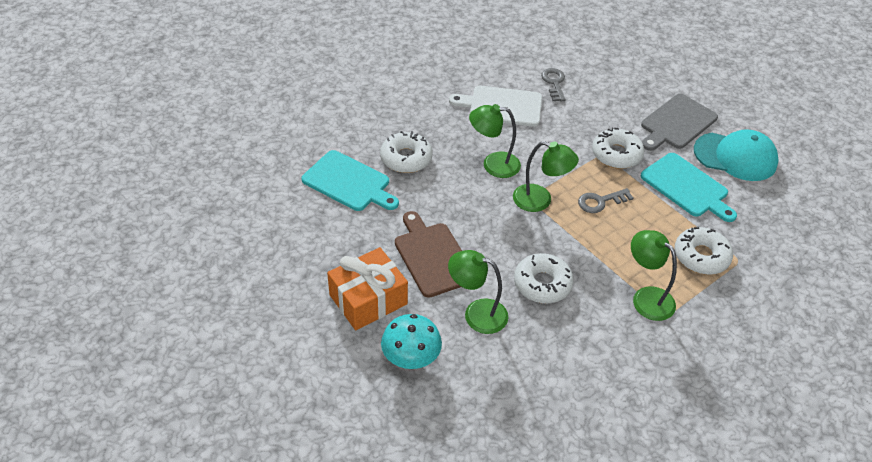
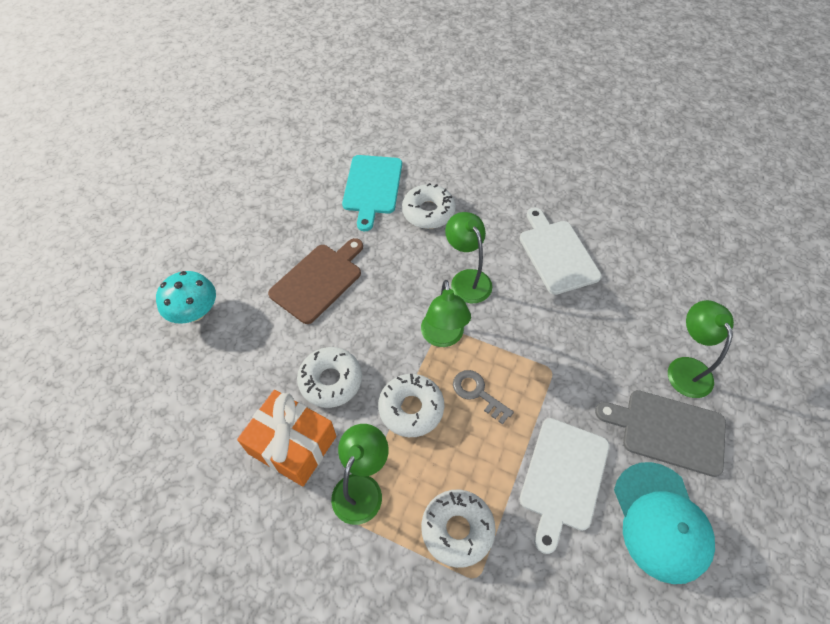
camera: 65 degrees right, 10 degrees up
(368, 299) = (246, 256): orange gift -> orange gift (292, 444)
(477, 313) = (267, 340): green lamp -> green lamp (686, 368)
(554, 83) = (632, 284): grey key -> none
(616, 154) = (563, 383): white donut -> white donut (411, 408)
(687, 187) = (563, 477): turquoise cutting board -> white cutting board

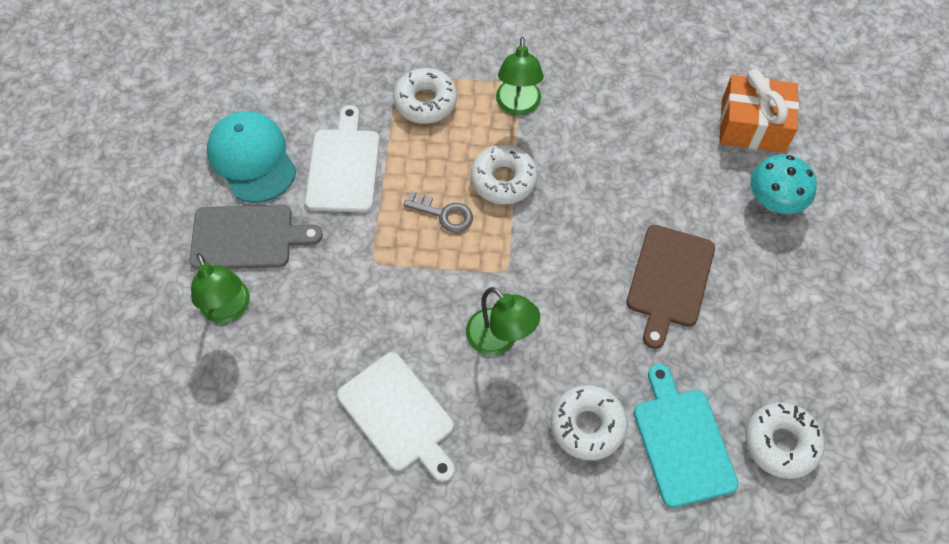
camera: 160 degrees right, 5 degrees up
(292, 444) = (596, 118): orange gift -> orange gift (752, 126)
(330, 381) = (593, 180): white donut -> white donut (781, 443)
(443, 337) = (500, 260): green lamp -> none

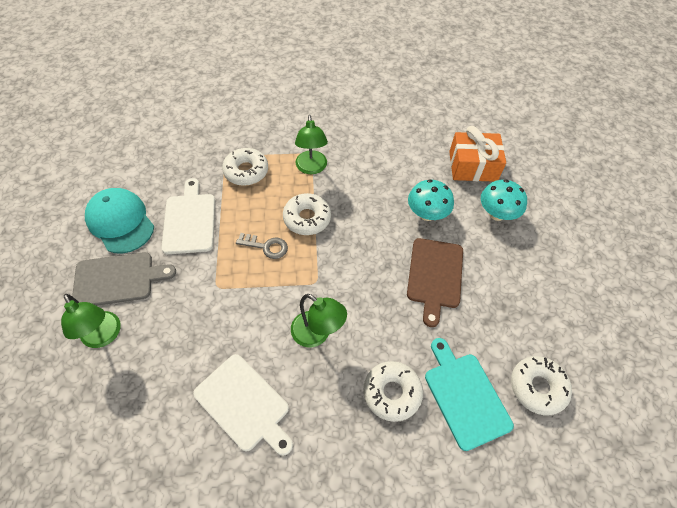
camera: 10 degrees left, 5 degrees down
(673, 191) = (427, 214): none -> turquoise mushroom

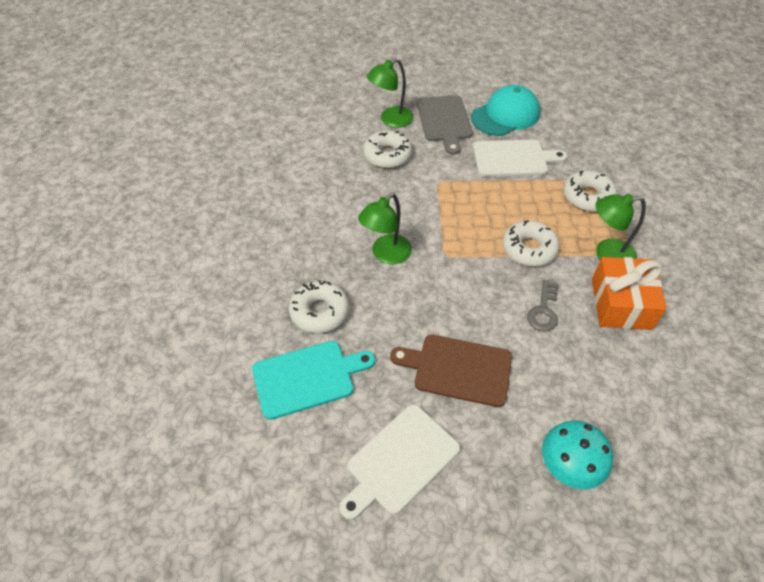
camera: 95 degrees right, 5 degrees down
(244, 404) = (323, 205): white cutting board -> white cutting board (400, 461)
(266, 246) = (487, 215): grey key -> grey key (543, 310)
(427, 214) = (554, 373): turquoise mushroom -> none
(473, 166) = (658, 449): orange gift -> orange gift (621, 304)
(537, 387) = (307, 458): white donut -> white donut (387, 155)

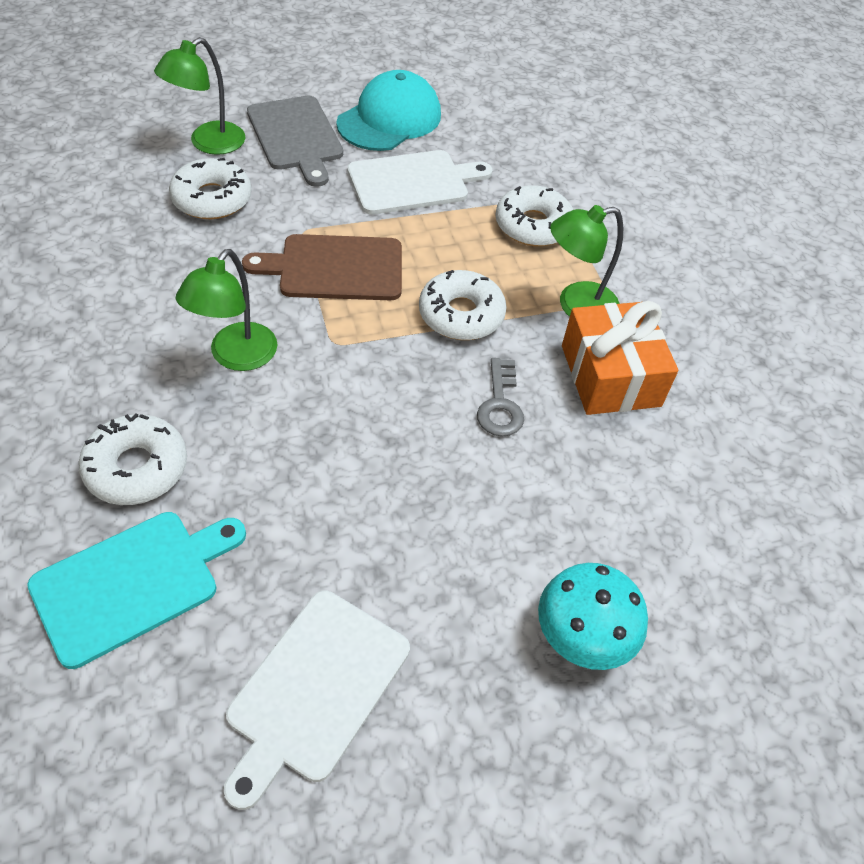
camera: 20 degrees left, 0 degrees up
(458, 369) = (385, 520): brown cutting board -> brown cutting board (335, 268)

